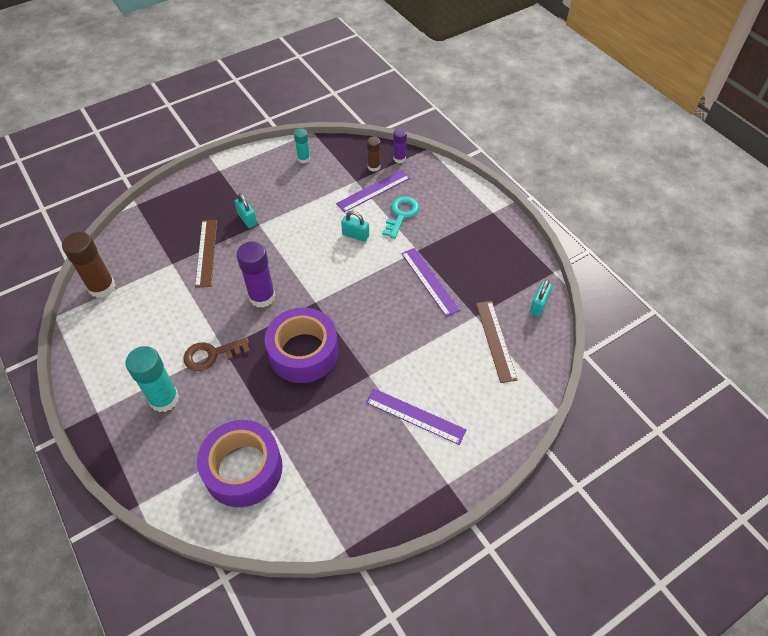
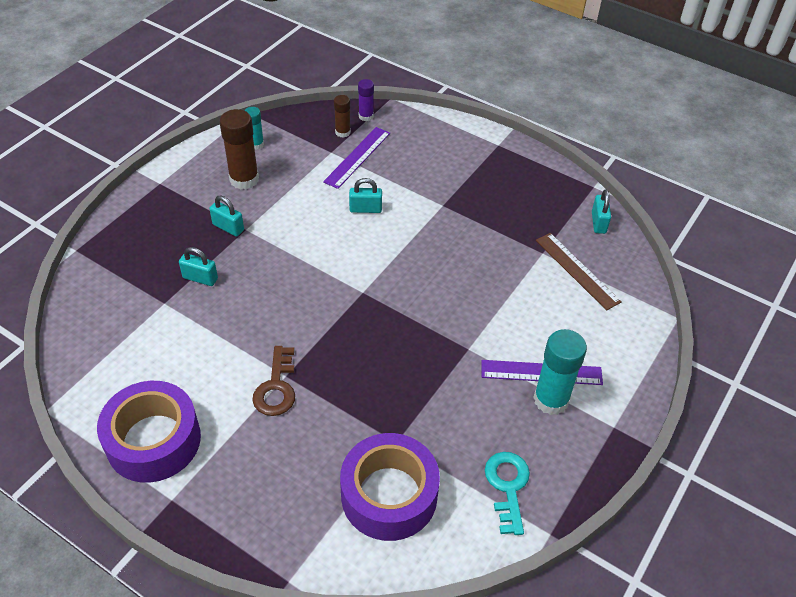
camera: 25 degrees left, 5 degrees down
(102, 287) = (89, 357): brown glue stick -> brown glue stick (244, 179)
(164, 399) = (248, 455): turquoise glue stick -> turquoise glue stick (551, 400)
(206, 252) = (200, 278): brown ruler -> turquoise padlock
(212, 355) = (276, 387): brown key -> brown key turned 45 degrees counterclockwise
(262, 297) = (298, 305): purple glue stick -> none
(303, 352) = (382, 349): purple tape -> purple tape (153, 440)
(401, 215) = (403, 174): turquoise key -> turquoise key (507, 487)
(429, 281) = (474, 232): purple ruler -> none

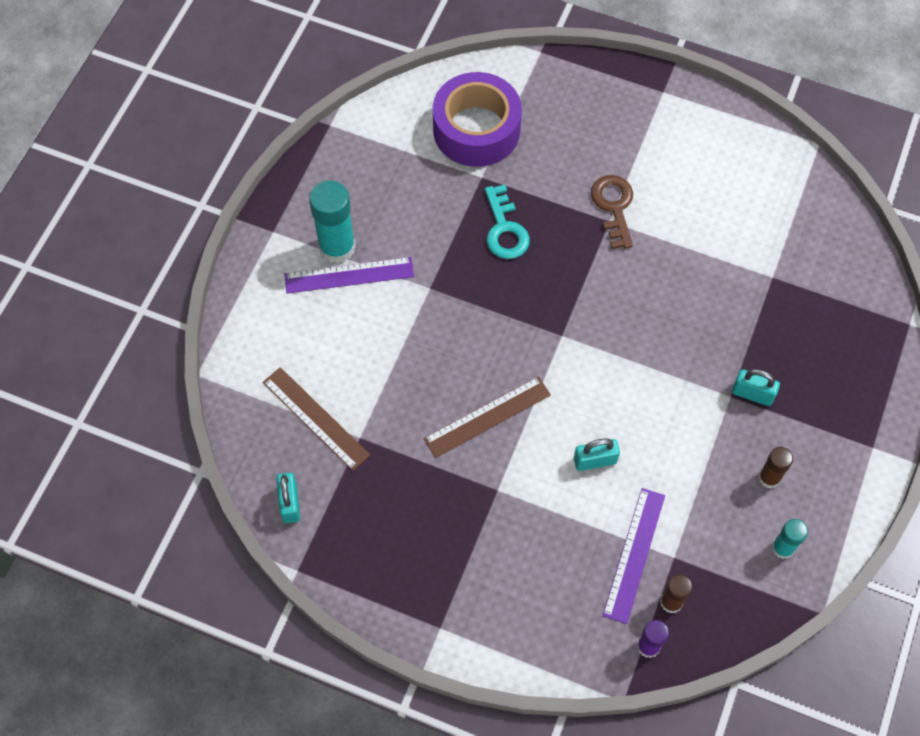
camera: 170 degrees right, 15 degrees up
(153, 440) = (705, 136): purple tape -> none
(200, 278) = (749, 316): turquoise padlock -> none
(244, 179) = (769, 478): brown glue stick -> brown glue stick, size x0.56
(439, 248) = (487, 417): none -> brown ruler
(507, 487) = (371, 156): turquoise key -> turquoise key (504, 229)

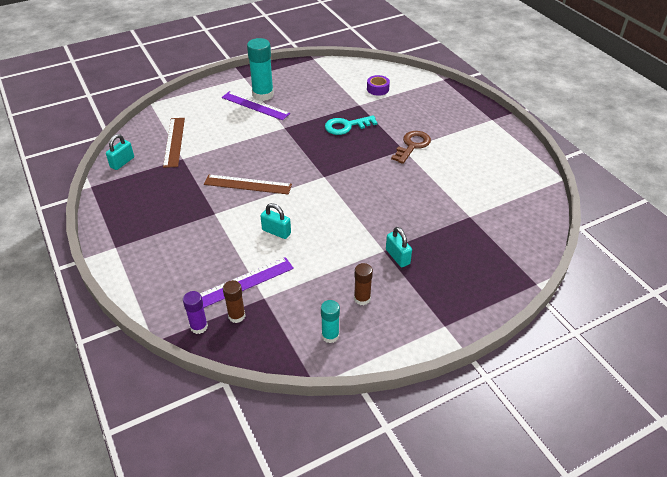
camera: 40 degrees right, 20 degrees down
(476, 129) = (377, 89): purple tape -> purple tape, size x0.43
(504, 229) = (346, 126): turquoise key -> turquoise key turned 45 degrees clockwise

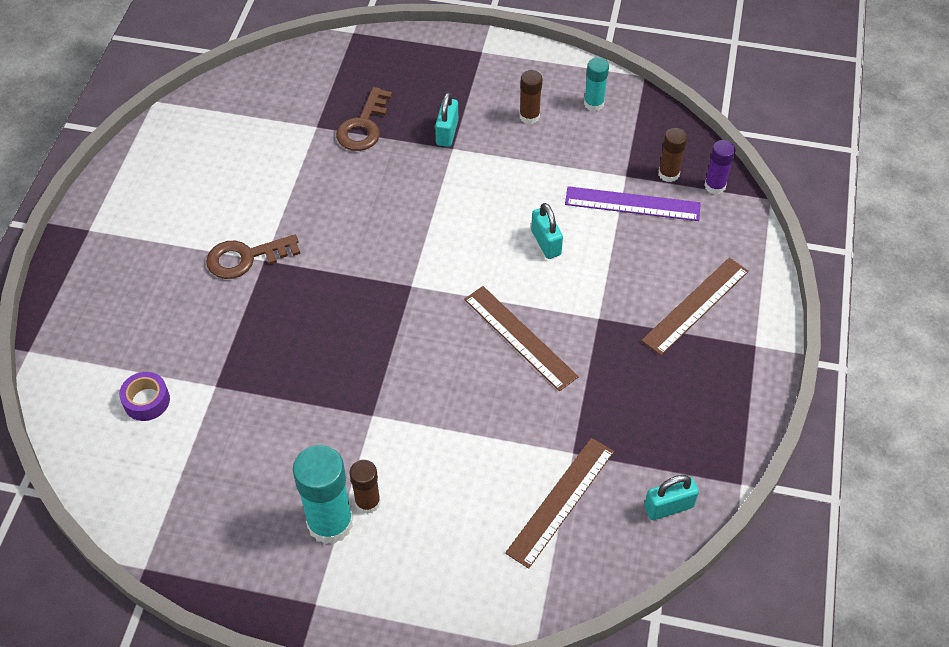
camera: 140 degrees left, 10 degrees up
(163, 248) = (695, 305): none -> brown ruler
(255, 105) = (367, 502): purple ruler -> brown glue stick
(346, 126) = (285, 353): turquoise key -> none
(446, 232) = (364, 126): none -> brown key

